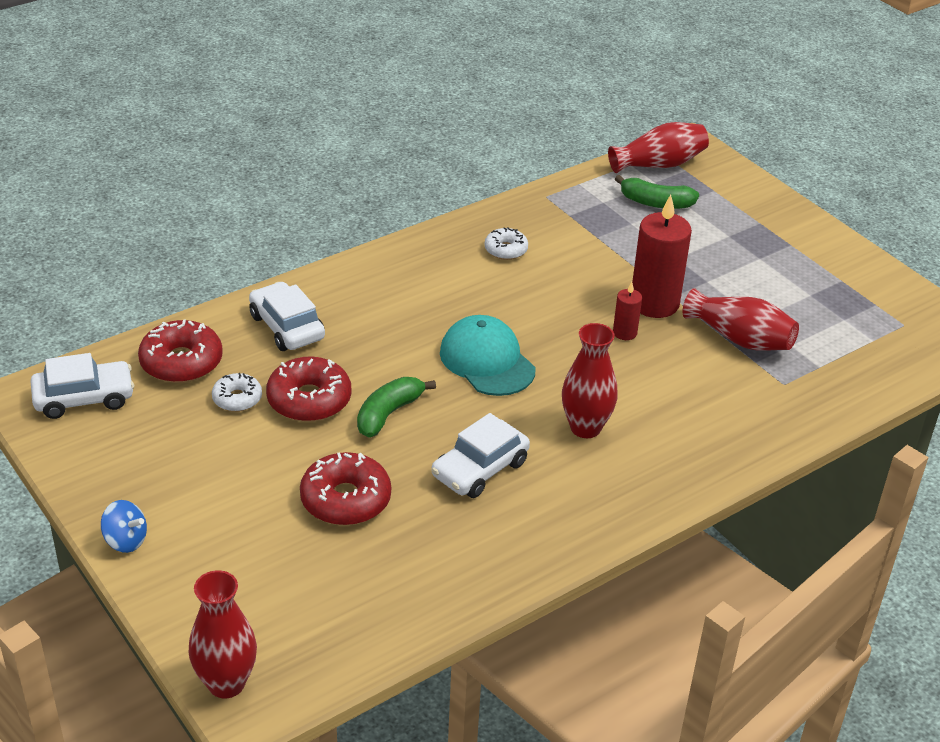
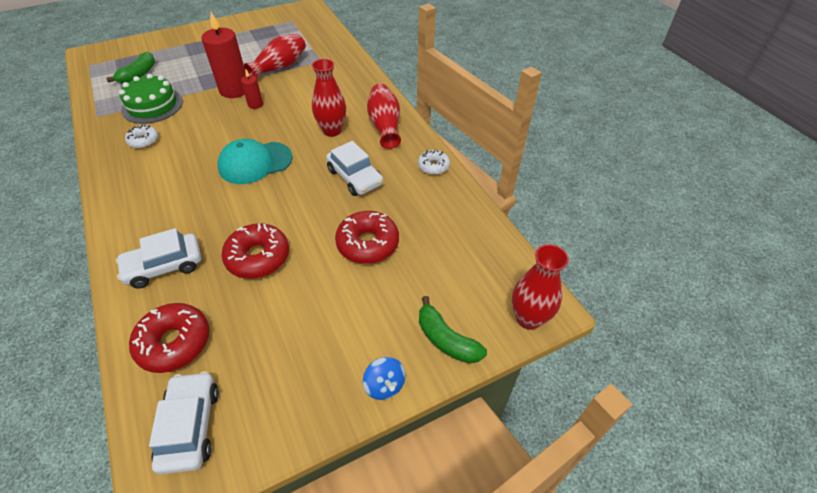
camera: 80 degrees left, 10 degrees up
(126, 541) = (384, 385): blue spinning top -> blue spinning top turned 120 degrees clockwise
(237, 399) = (239, 303): white donut -> white donut (433, 166)
(388, 414) = (289, 215): green banana -> green banana (446, 340)
(586, 236) = (152, 105): none -> green cake
(659, 164) = (100, 67): red vase -> red vase (385, 126)

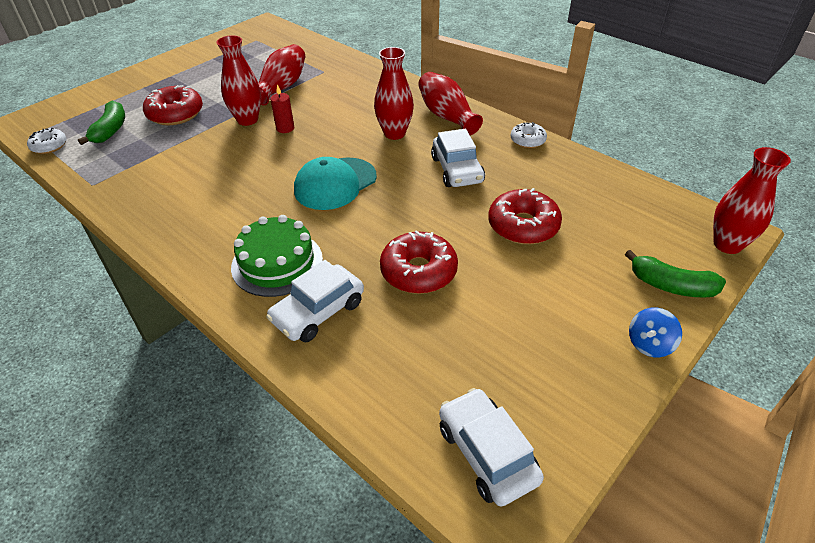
camera: 20 degrees left, 5 degrees down
(144, 141) = (179, 195): white donut -> white donut (49, 146)
(152, 105) = (157, 157): green cake -> green cake (277, 263)
(174, 343) = (397, 381): red donut -> red donut (175, 114)
(234, 90) = (247, 120): red candle -> red vase
(355, 177) = (457, 170): white car -> white car turned 45 degrees clockwise
(384, 385) = (649, 344): blue spinning top -> blue spinning top turned 90 degrees clockwise

